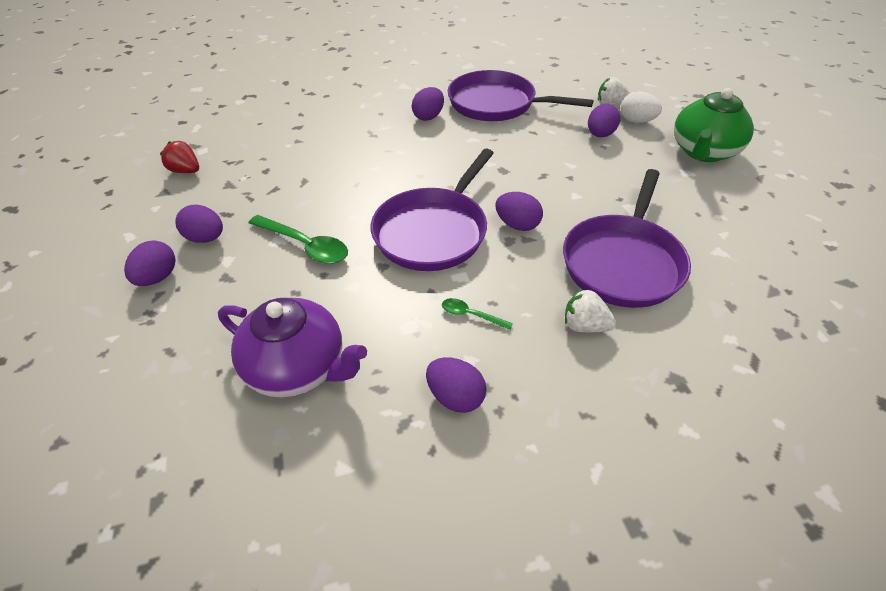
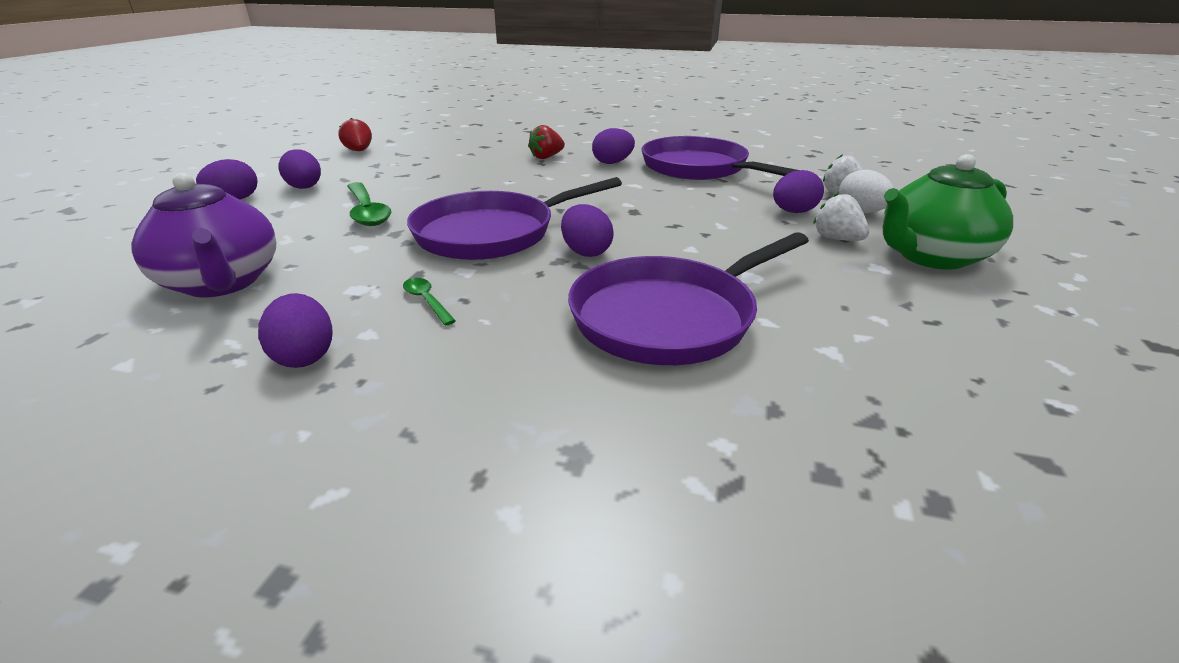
camera: 30 degrees right, 15 degrees down
(369, 126) = (546, 157): none -> red strawberry
(584, 326) = (534, 353): white strawberry -> white strawberry (837, 239)

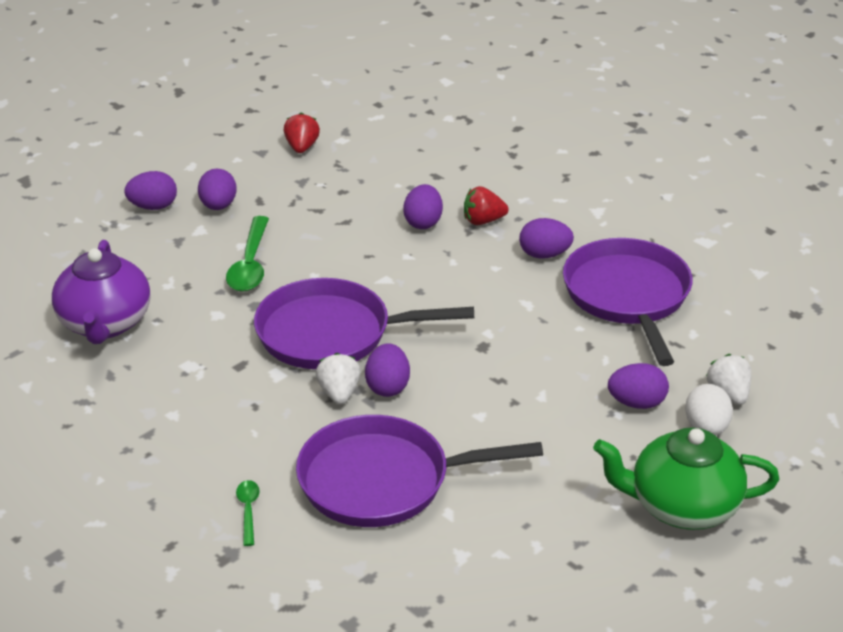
camera: 30 degrees right, 5 degrees up
(305, 356) = (126, 420): purple egg -> purple egg (423, 222)
(427, 301) = (228, 397): green spoon -> green spoon (248, 510)
(837, 239) = (627, 453): white strawberry -> white strawberry (339, 393)

